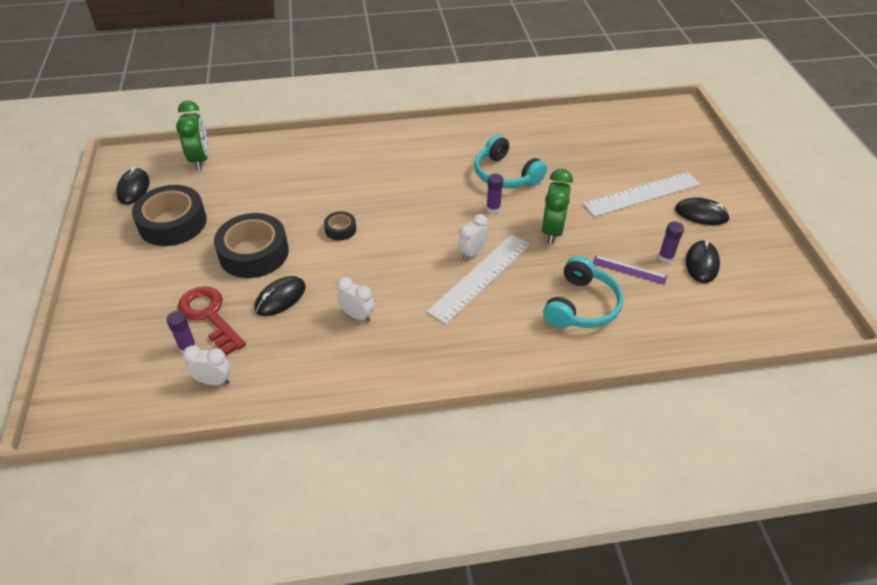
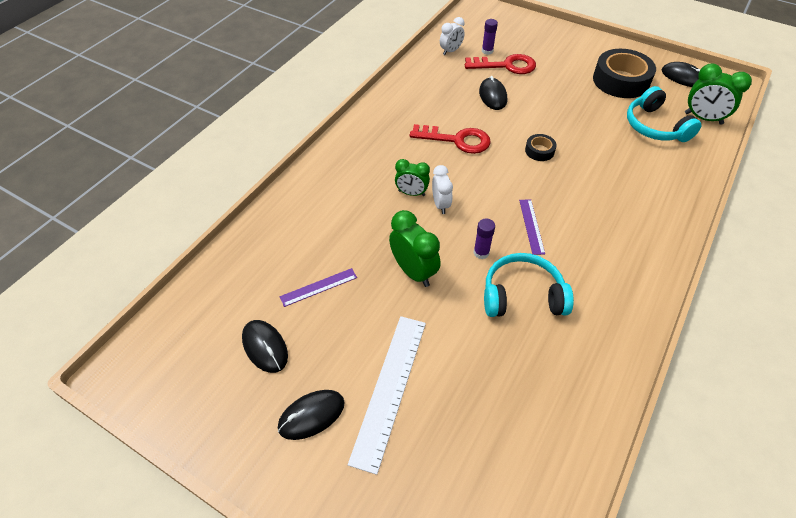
camera: 130 degrees right, 5 degrees up
(254, 253) = (551, 102): black tape -> none
(357, 315) = (441, 119): white clock -> none
(379, 287) = (456, 140): none -> red key
(437, 197) = (531, 226): none -> purple ruler
(480, 277) = (411, 193): white ruler -> green clock
(581, 306) = (323, 228): turquoise headphones -> turquoise headphones (655, 126)
(666, 257) = (301, 326): purple glue stick -> none

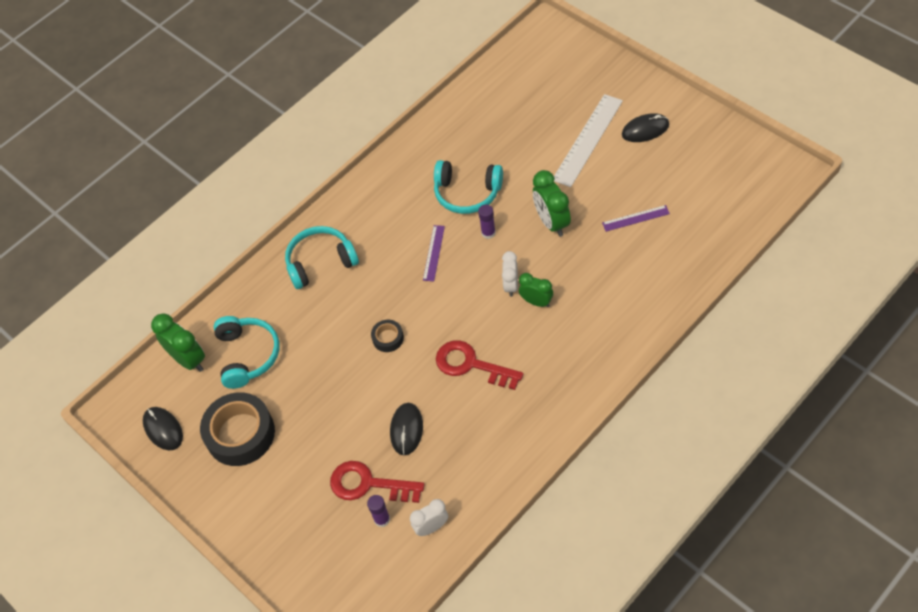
camera: 160 degrees left, 5 degrees up
(265, 347) = (680, 176): black mouse -> none
(643, 205) = (320, 262): none -> turquoise headphones

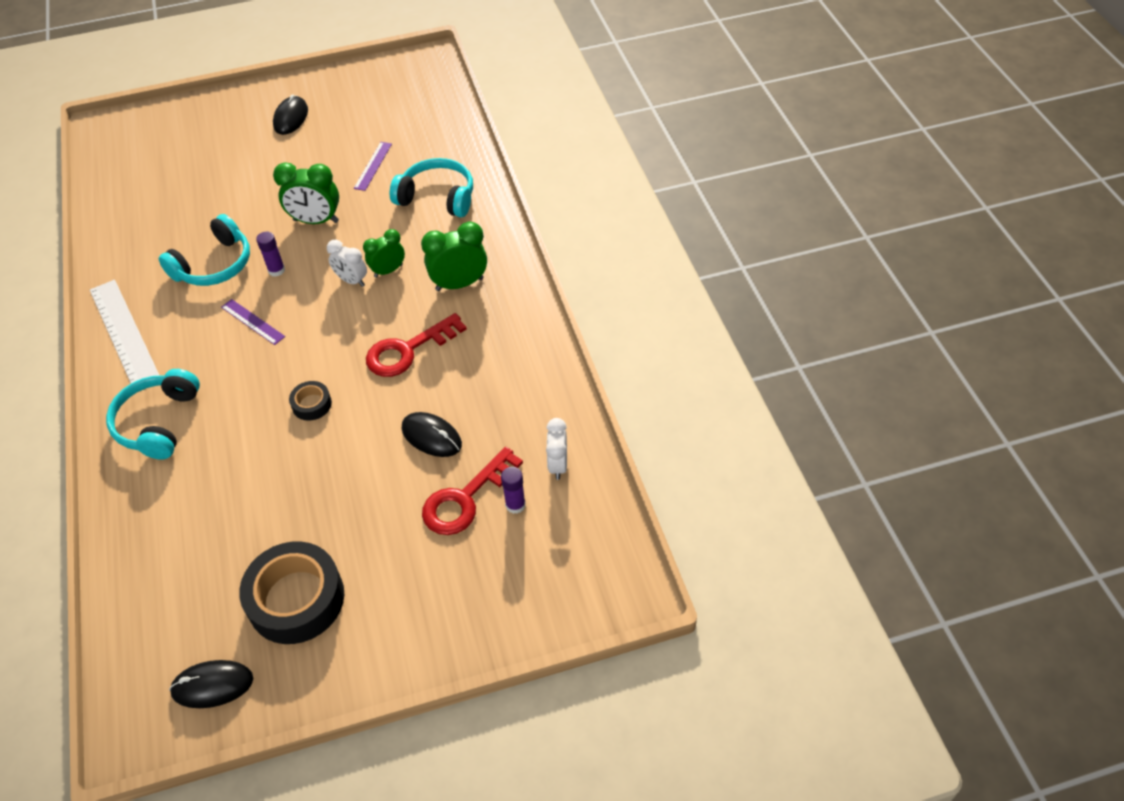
camera: 65 degrees left, 5 degrees down
(188, 360) = (145, 614): green clock -> green clock (459, 284)
(247, 355) = (202, 546): turquoise headphones -> turquoise headphones (437, 197)
(588, 140) = (257, 157): white ruler -> white ruler (124, 333)

